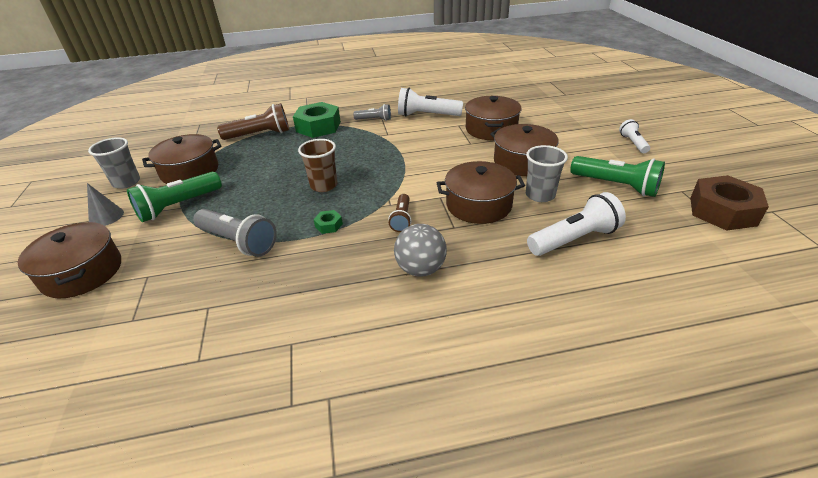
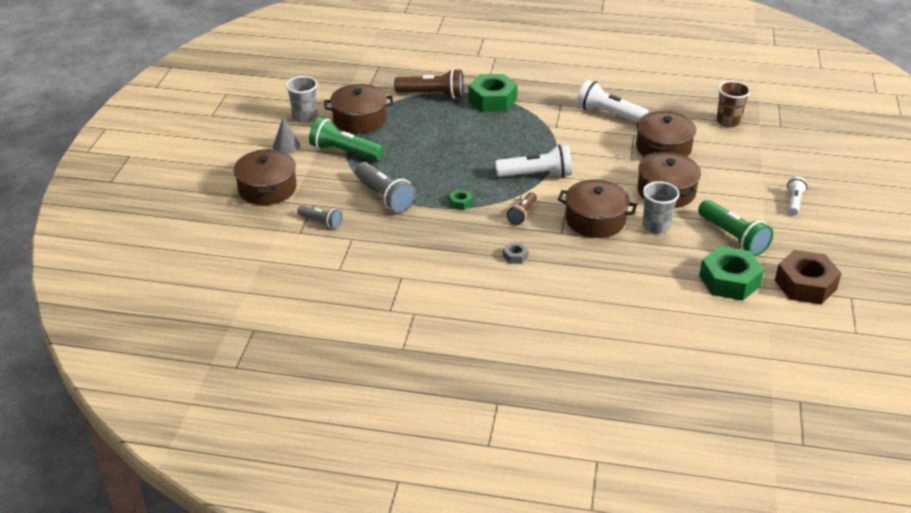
camera: 20 degrees right, 0 degrees up
(178, 206) = (344, 152): green flashlight -> green flashlight turned 45 degrees clockwise
(324, 185) = (471, 166): brown cup -> brown cup (728, 121)
(374, 119) = (552, 105): grey flashlight -> grey flashlight (321, 221)
(420, 269) = (515, 256): grey ball -> grey nut
(574, 239) = (653, 269): white flashlight -> white flashlight (536, 175)
(655, 228) = (729, 281): none -> green nut

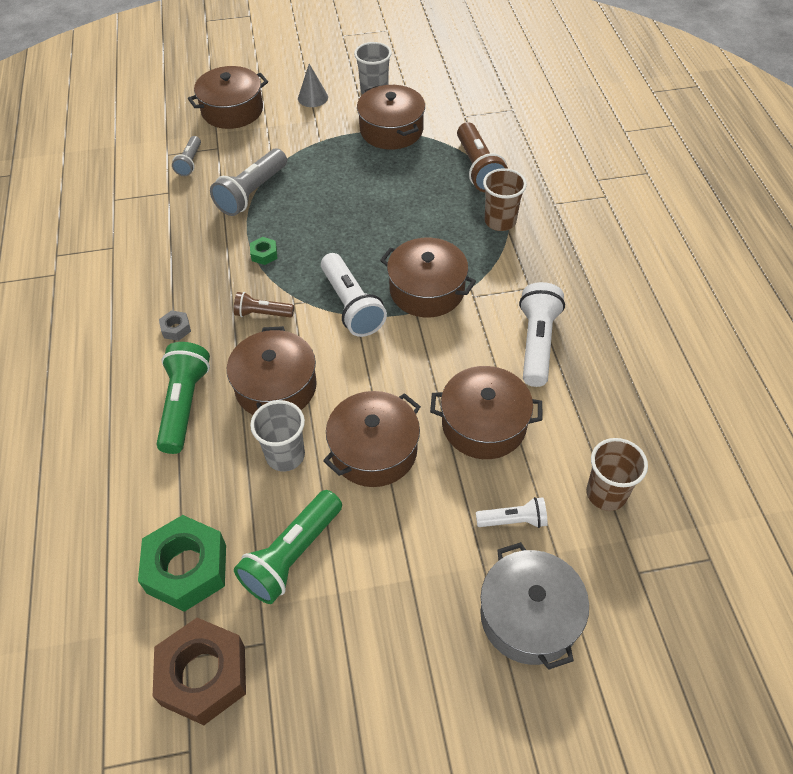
camera: 70 degrees right, 15 degrees up
(344, 152) = (322, 139): green flashlight -> green flashlight (184, 405)
(492, 100) = (500, 221): green nut -> brown cup
(540, 142) = (427, 290): none -> brown pot
(794, 202) = (419, 627): white flashlight -> white flashlight (513, 520)
(797, 165) = (529, 616): none -> grey pot

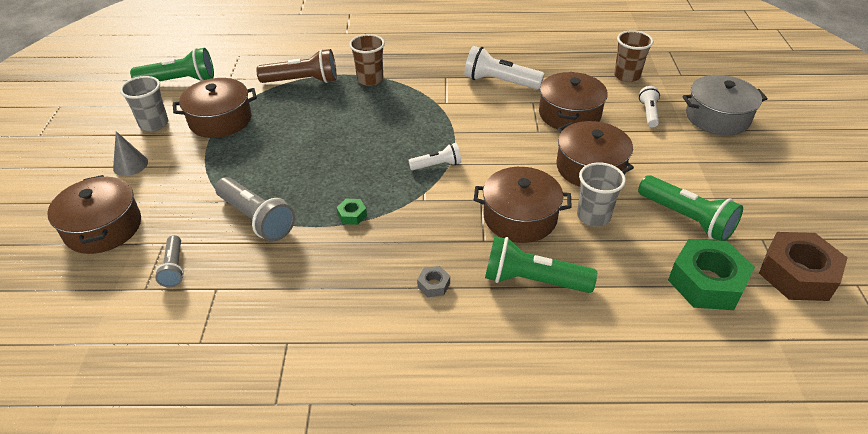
camera: 80 degrees left, 10 degrees down
(190, 162) = (174, 268): grey flashlight -> grey flashlight turned 60 degrees clockwise
(262, 314) = (431, 221): brown flashlight -> none
(351, 305) = (437, 165): white flashlight -> white flashlight, size x0.58
(427, 290) = (432, 123): brown pot -> none
(449, 85) = (179, 81): none -> green flashlight

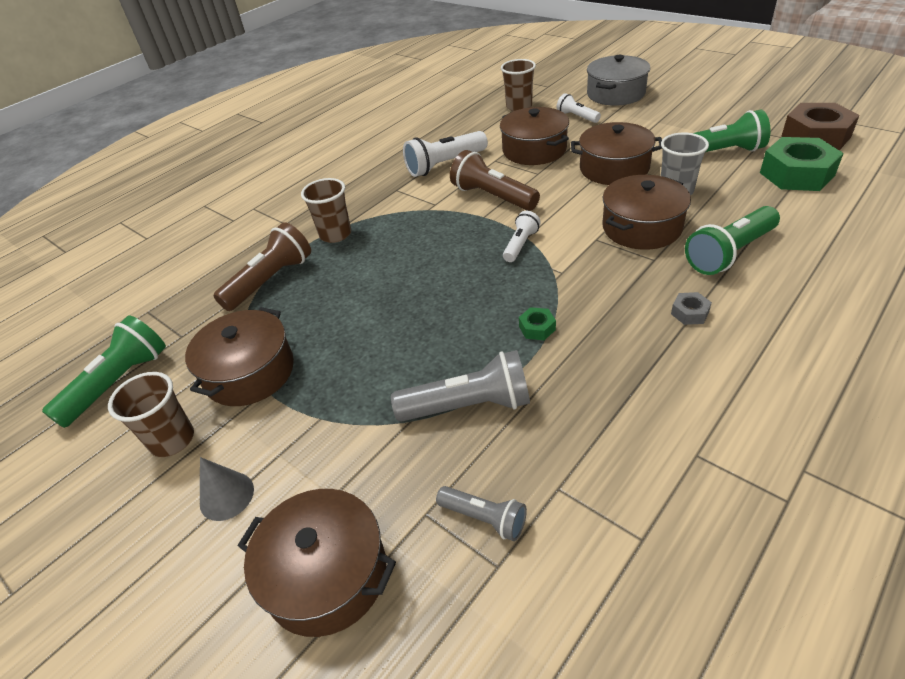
camera: 45 degrees left, 0 degrees up
(154, 124) = (172, 440): grey cup -> brown cup
(482, 124) = (492, 197): none -> brown flashlight

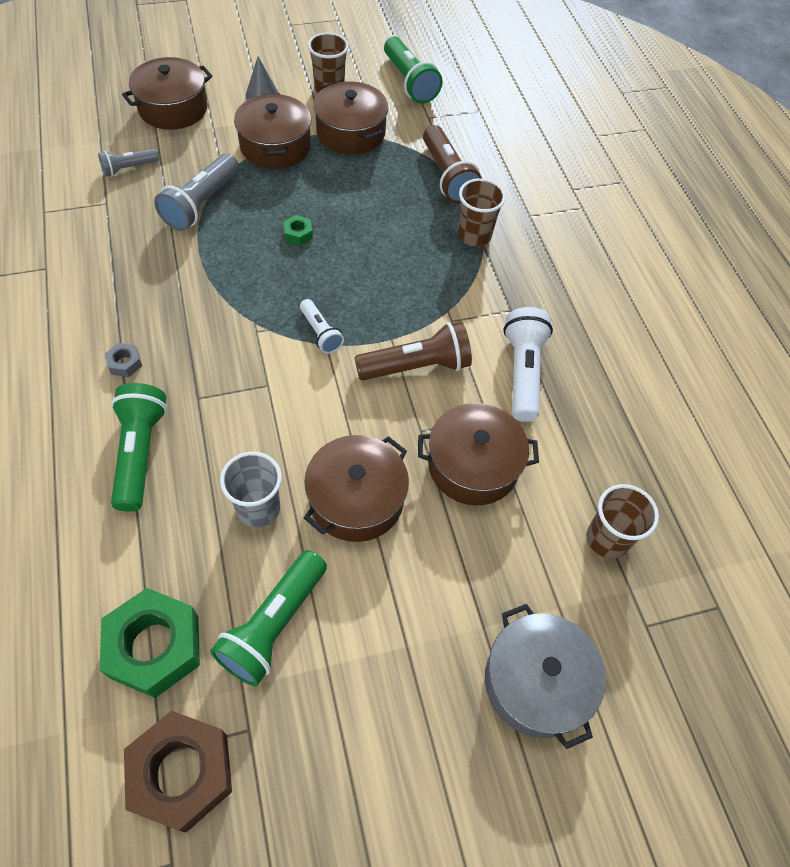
camera: 115 degrees right, 15 degrees up
(537, 328) = (219, 275): green nut -> green nut (298, 234)
(577, 117) = (512, 573): white flashlight -> none
(642, 227) = (242, 429): brown pot -> brown pot (275, 146)

